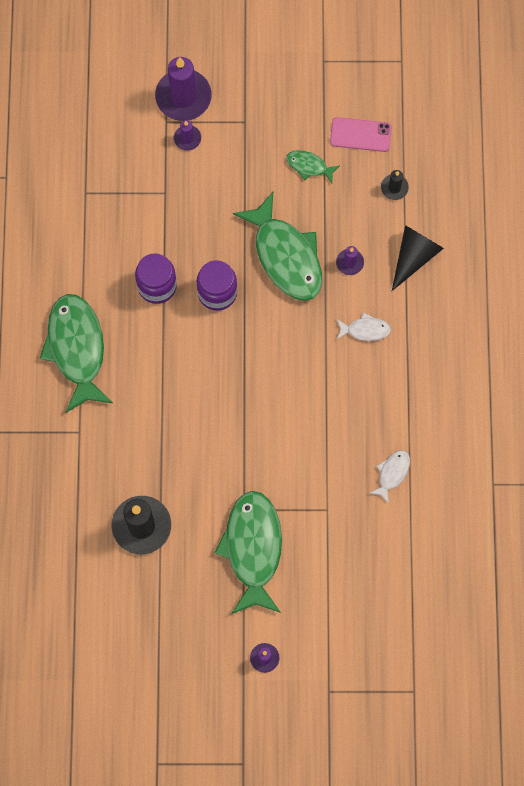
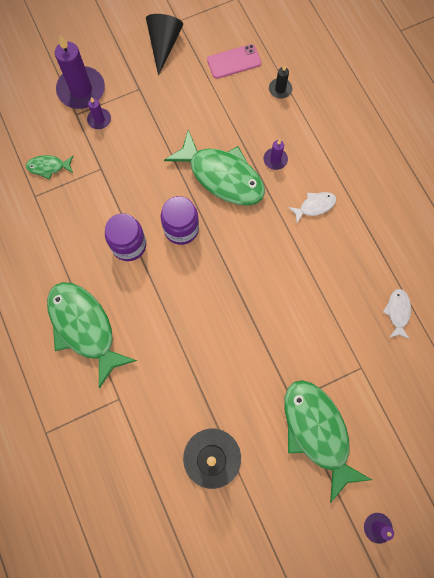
camera: 25 degrees left, 0 degrees up
(309, 166) = (206, 101): green fish -> green fish (48, 167)
(414, 256) = (322, 134): black cone -> black cone (164, 45)

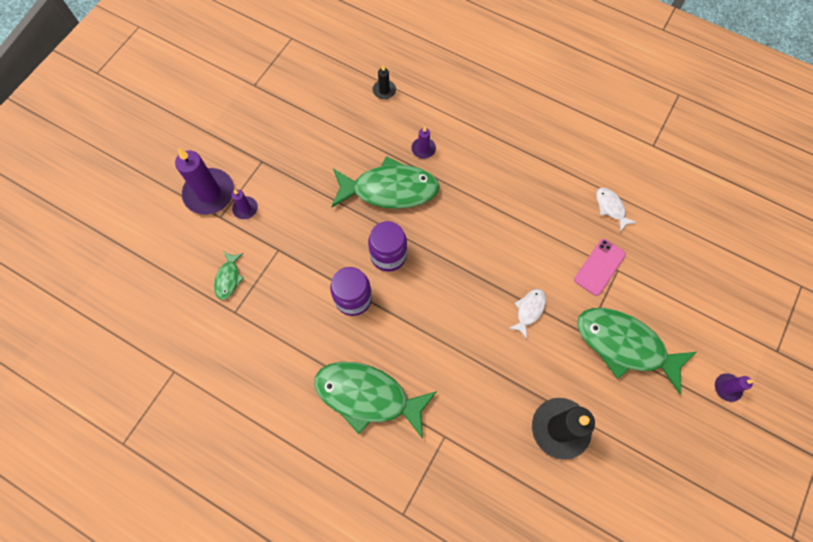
camera: 35 degrees left, 5 degrees down
(48, 167) = (228, 278): green fish -> green fish turned 45 degrees counterclockwise
(164, 45) = (256, 112): black cone -> none
(234, 61) = (328, 91): pink phone -> pink phone (599, 267)
(314, 206) = (483, 166): white fish -> white fish (529, 310)

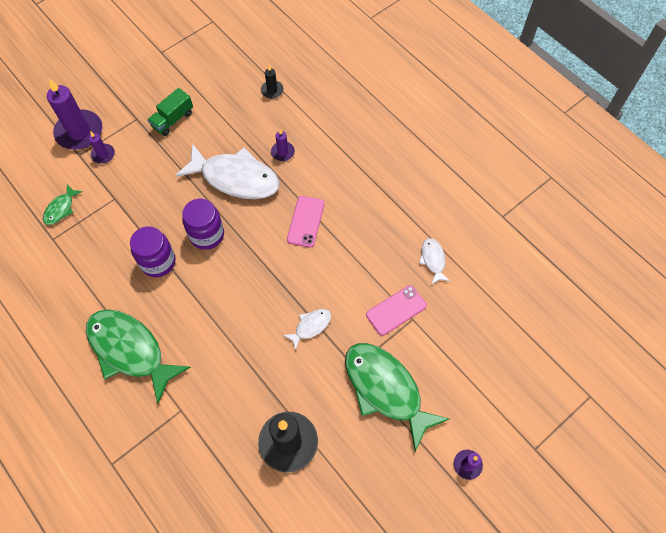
camera: 20 degrees right, 5 degrees down
(299, 150) = (173, 119): none -> green truck
(390, 189) = (235, 178): green fish -> white fish
(477, 210) = (306, 221): none -> pink phone

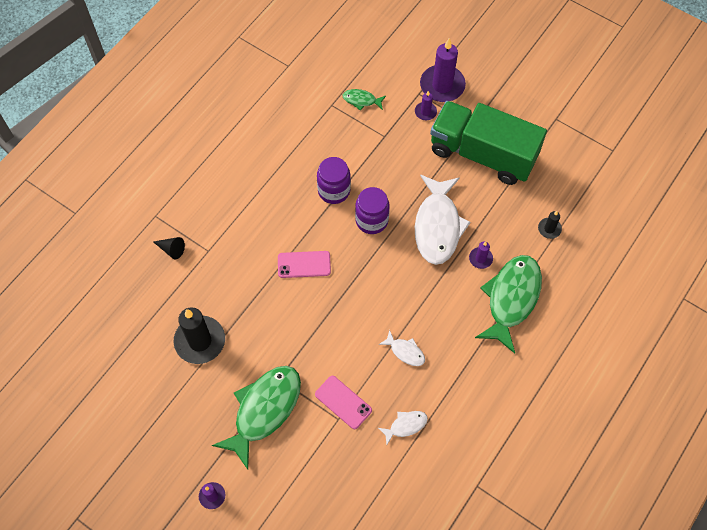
camera: 75 degrees right, 0 degrees up
(130, 350) = (249, 197): green fish -> green fish (511, 299)
(163, 453) = (171, 249): none -> black cone
(173, 119) = (482, 154): green truck -> green truck, size x2.38
(306, 221) = (411, 299): pink phone -> pink phone (304, 264)
(310, 326) = (307, 331): white fish -> white fish (405, 351)

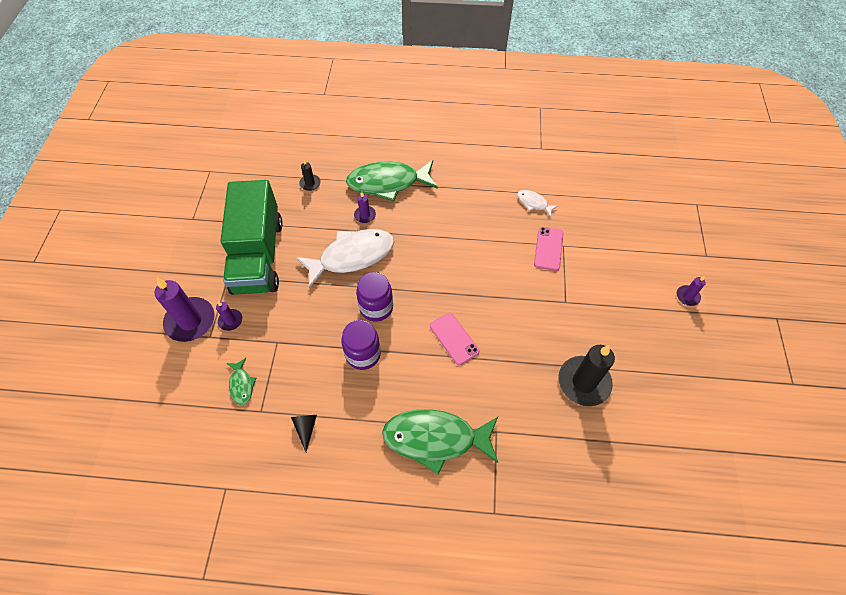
camera: 120 degrees left, 5 degrees down
(171, 249) = (519, 469): black cone -> black cone (306, 428)
(264, 410) = (598, 298): green fish -> green fish (435, 439)
(405, 351) = (478, 228): white fish -> none

